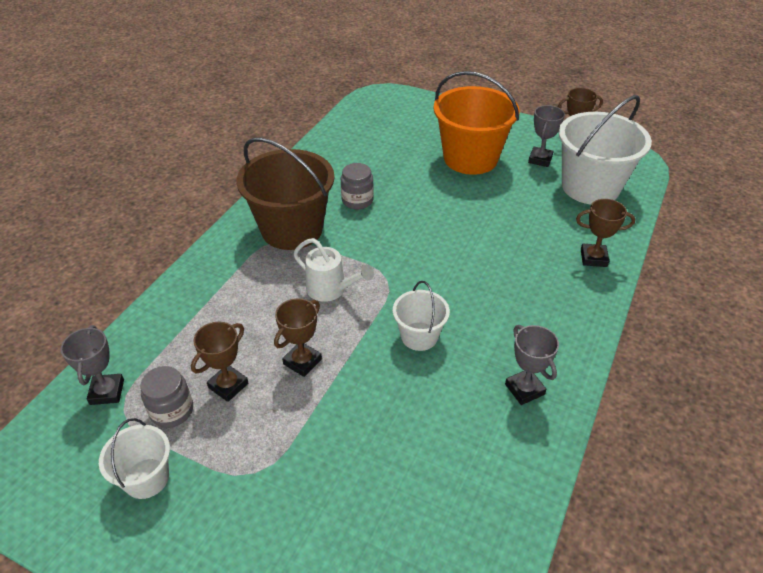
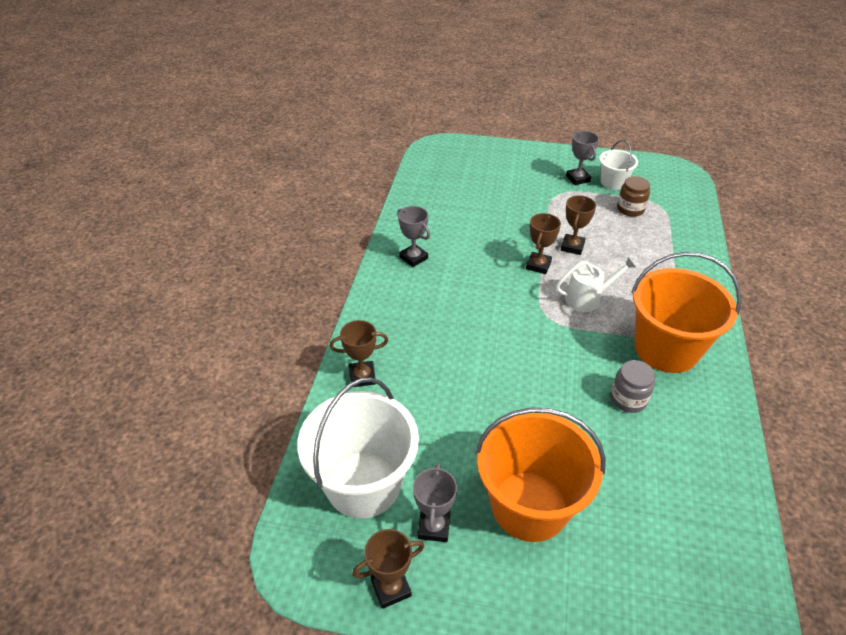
camera: 165 degrees right, 0 degrees up
(107, 392) = (679, 210): grey trophy -> grey trophy (577, 179)
(172, 410) = (630, 209): grey jar -> brown jar
(228, 385) = (609, 226): brown trophy -> brown trophy (538, 265)
(292, 229) = (666, 349): brown bucket -> orange bucket
(331, 289) = (588, 298): white watering can -> white watering can turned 150 degrees clockwise
(419, 336) = (499, 277): white bucket -> none

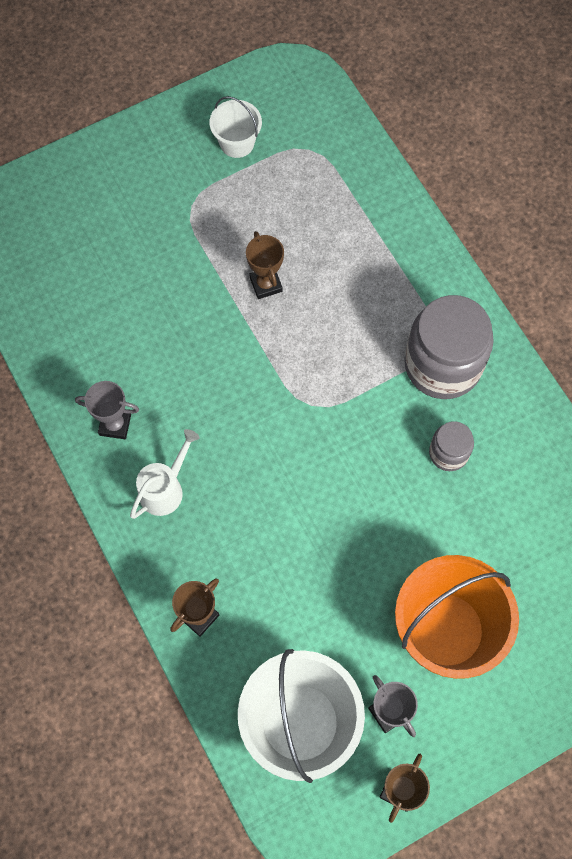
camera: 40 degrees left, 25 degrees up
(538, 265) = (251, 339): brown trophy -> none
(577, 179) = (194, 163): grey trophy -> none
(588, 298) = (332, 351): white watering can -> white watering can (165, 488)
(630, 209) = (284, 178): brown jar -> none
(666, 349) = (442, 365): orange bucket -> grey jar

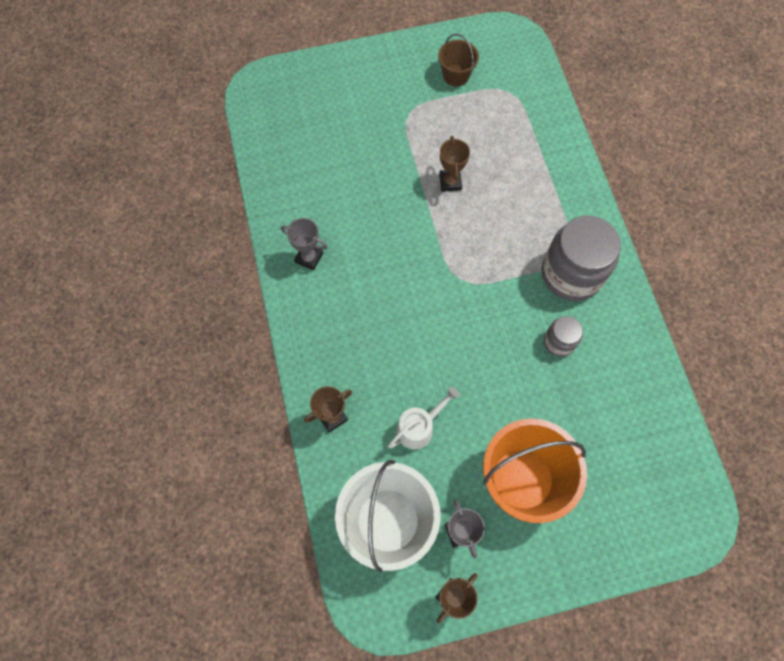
camera: 15 degrees right, 0 degrees up
(165, 488) = (333, 314): white watering can -> white watering can (419, 427)
(237, 143) = (456, 75): white bucket -> brown bucket

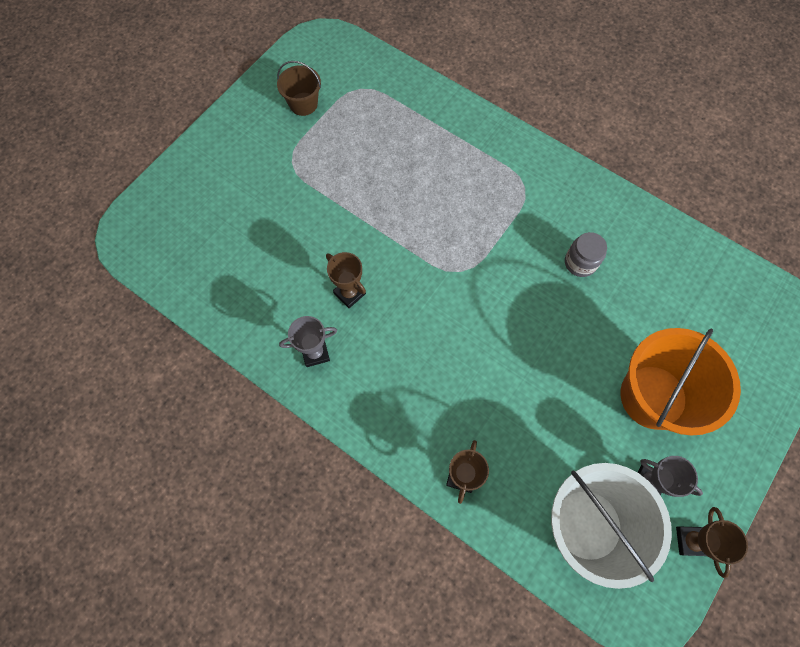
camera: 40 degrees left, 0 degrees up
(419, 427) = (539, 423): white watering can -> none
(450, 182) = (379, 196): brown trophy -> brown trophy (349, 293)
(571, 274) = (540, 201): grey jar -> none

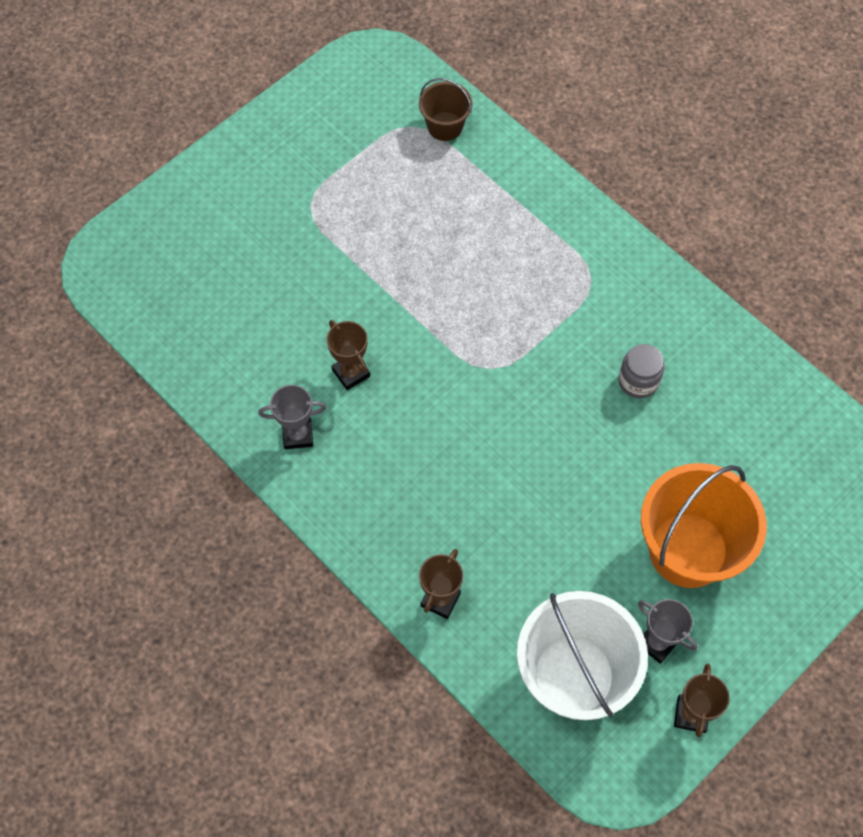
camera: 10 degrees right, 5 degrees down
(303, 104) = (338, 136): brown bucket -> brown bucket (445, 126)

